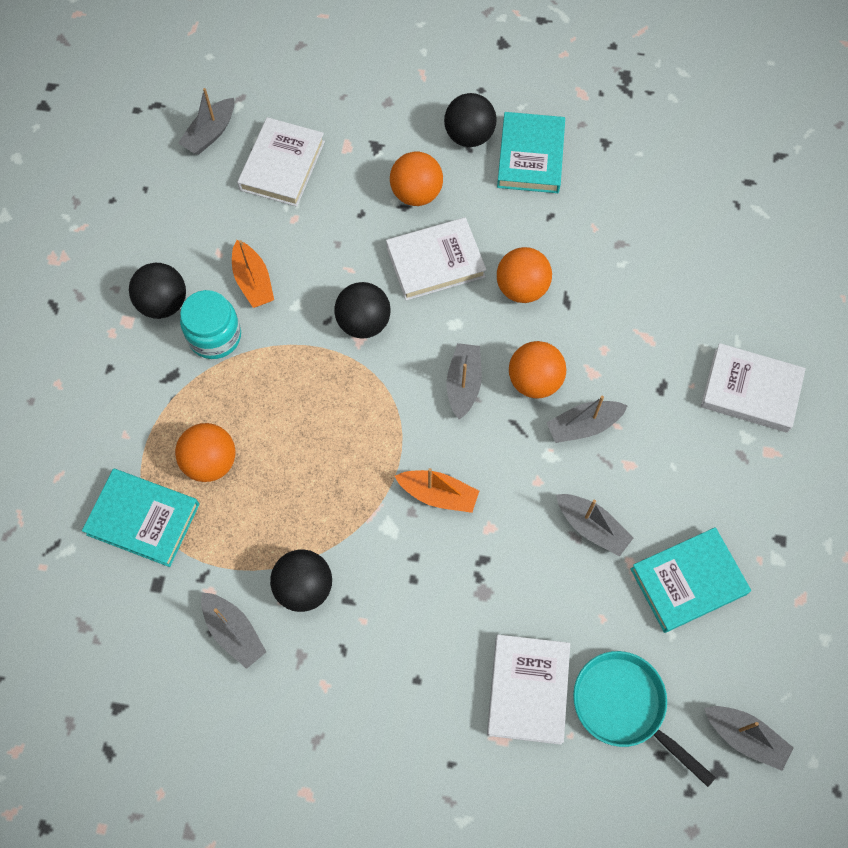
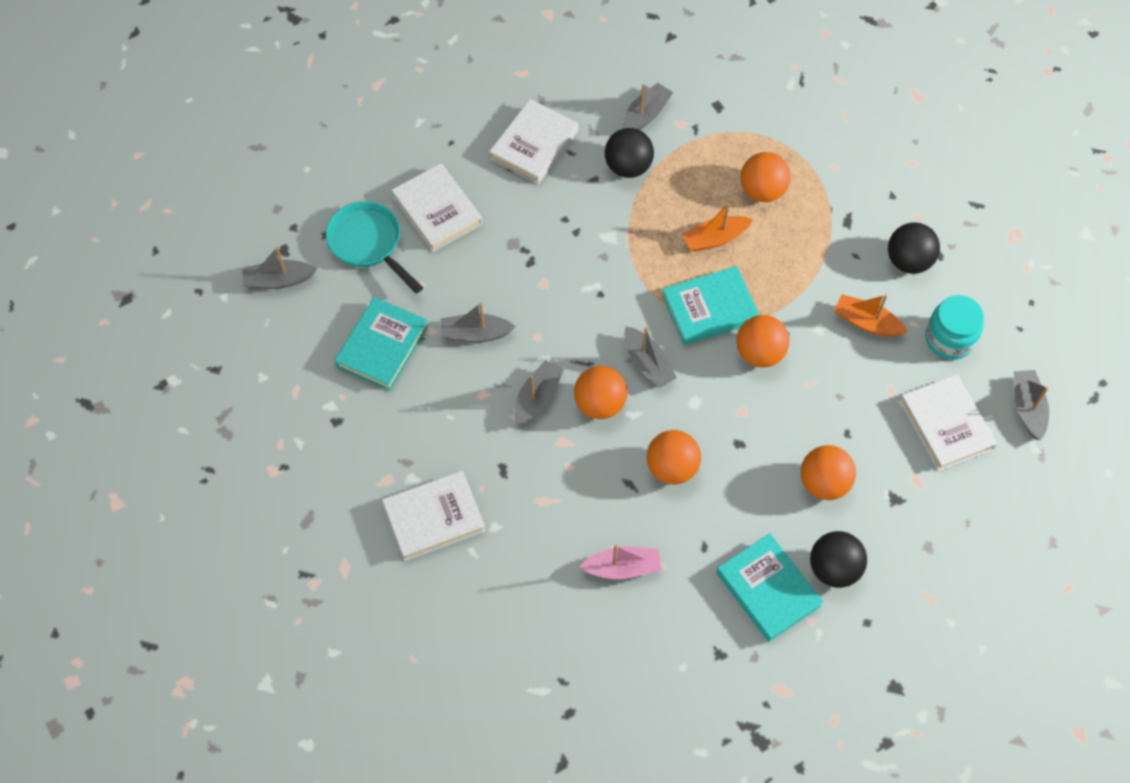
camera: 140 degrees right, 5 degrees down
(143, 519) = (766, 131): turquoise book -> turquoise book (709, 309)
(215, 336) = (849, 266): turquoise jar -> turquoise jar (949, 339)
(234, 632) = (645, 115): grey boat -> grey boat turned 120 degrees clockwise
(363, 322) = (759, 353): black ball -> orange ball
(435, 262) = (754, 438): white book -> white book (534, 145)
(438, 494) = (596, 279): orange boat -> orange boat (715, 238)
(624, 706) = (369, 244): turquoise pan -> turquoise pan turned 135 degrees counterclockwise
(626, 246) = (622, 568): none -> pink boat

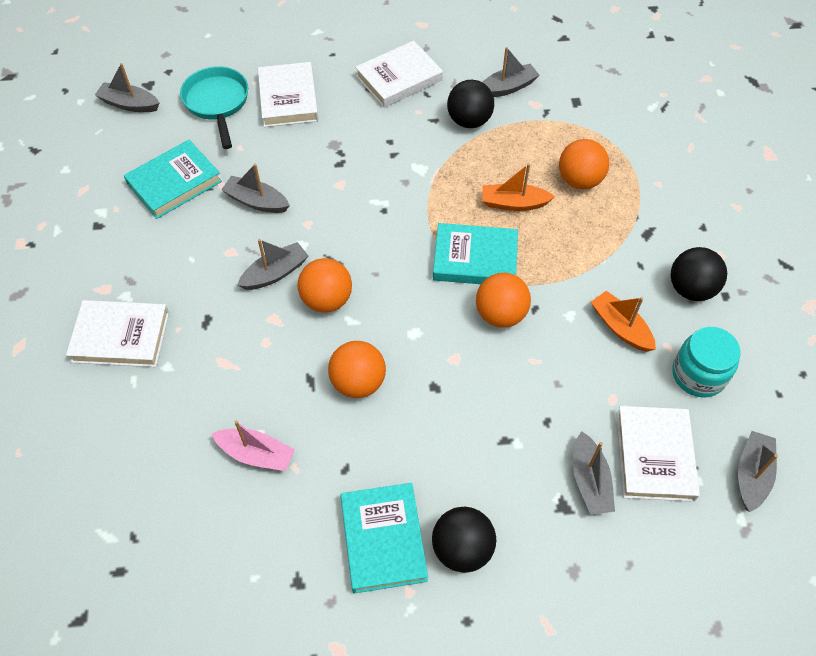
camera: 25 degrees right, 5 degrees down
(647, 363) = (391, 283): grey boat -> grey boat (589, 480)
(824, 483) = (497, 459): orange ball -> none

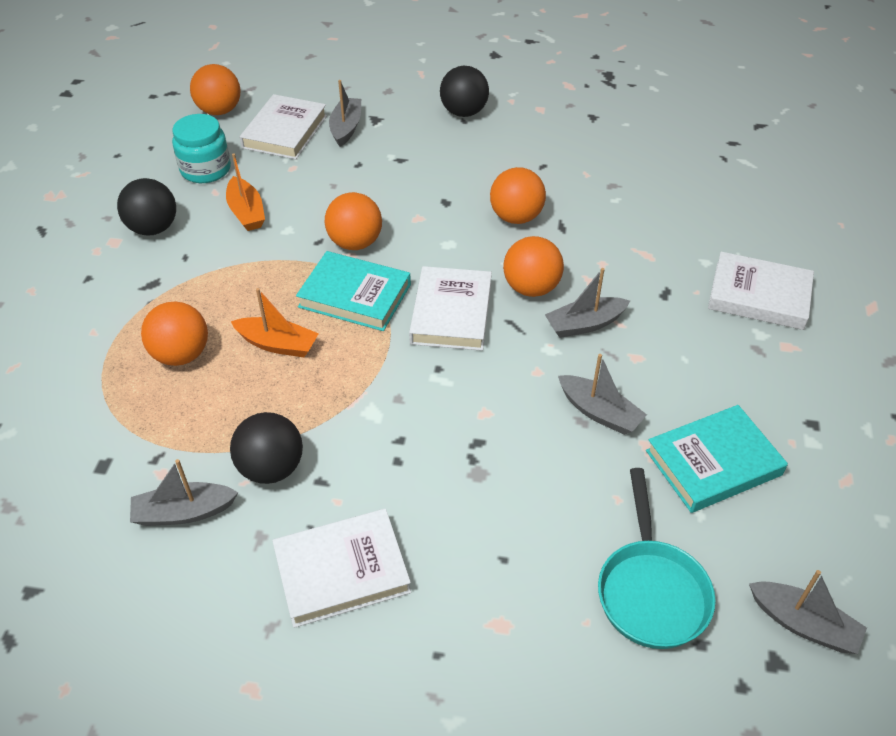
camera: 165 degrees left, 10 degrees down
(256, 454) = (619, 187): pink boat -> none
(288, 98) = (532, 572): white book -> white book (451, 313)
(383, 539) = (522, 126): turquoise book -> none
(751, 475) = (219, 111): grey boat -> orange ball

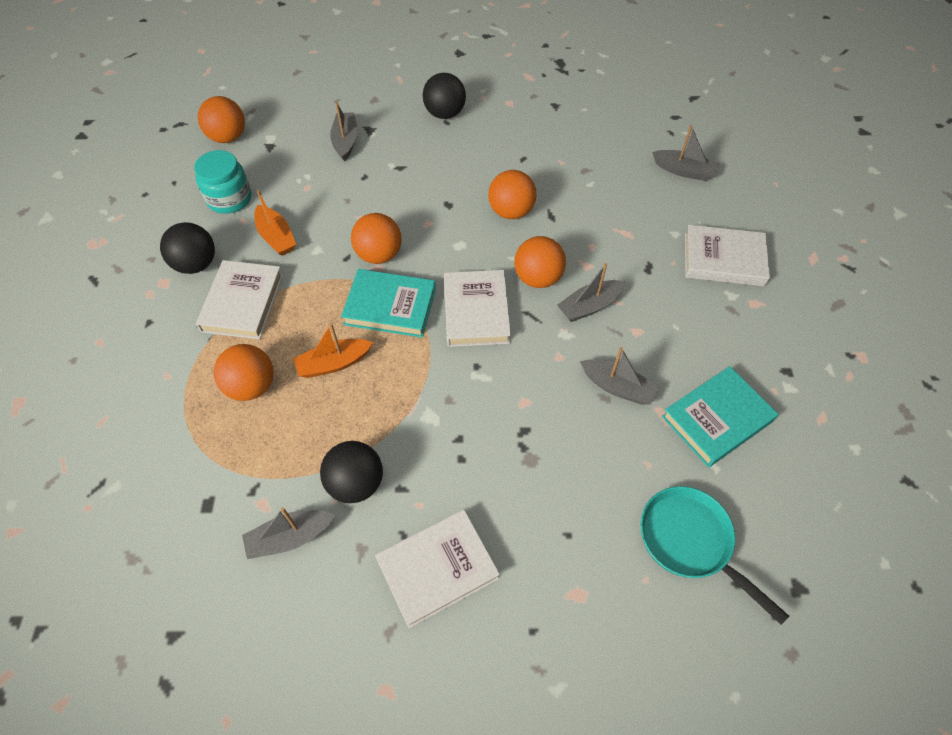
camera: 10 degrees left, 10 degrees up
(277, 344) = (334, 363): orange boat -> orange boat turned 150 degrees clockwise
(285, 132) = (292, 152): white book -> white book (242, 303)
(651, 590) = (690, 542): turquoise pan -> turquoise pan turned 150 degrees clockwise
(803, 624) = (812, 551): grey boat -> grey boat (684, 171)

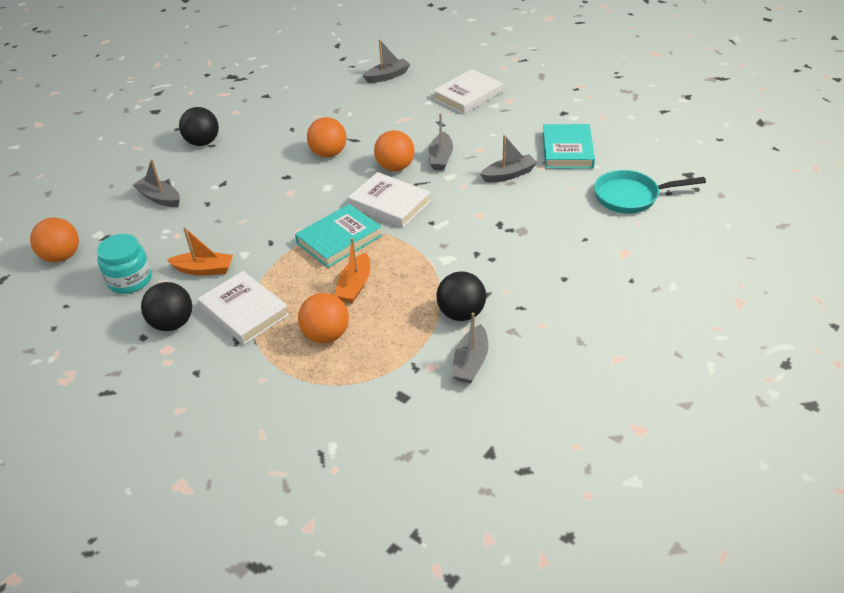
camera: 50 degrees left, 15 degrees down
(379, 255) = (288, 226): orange ball -> none
(437, 569) = (557, 302): white book -> none

